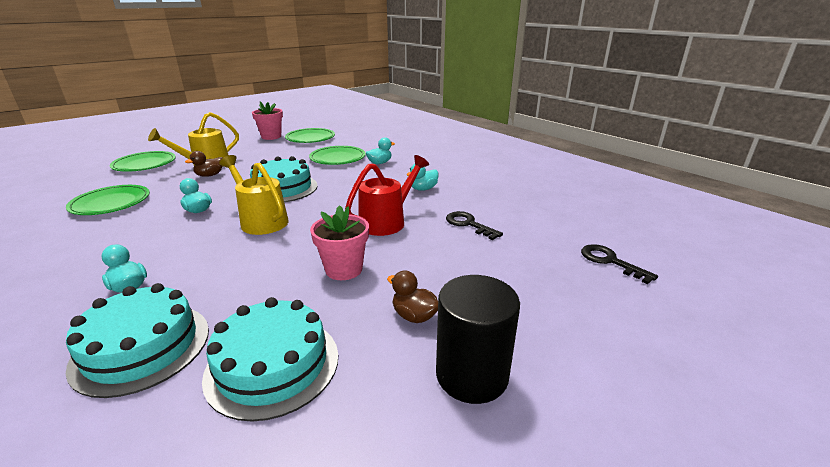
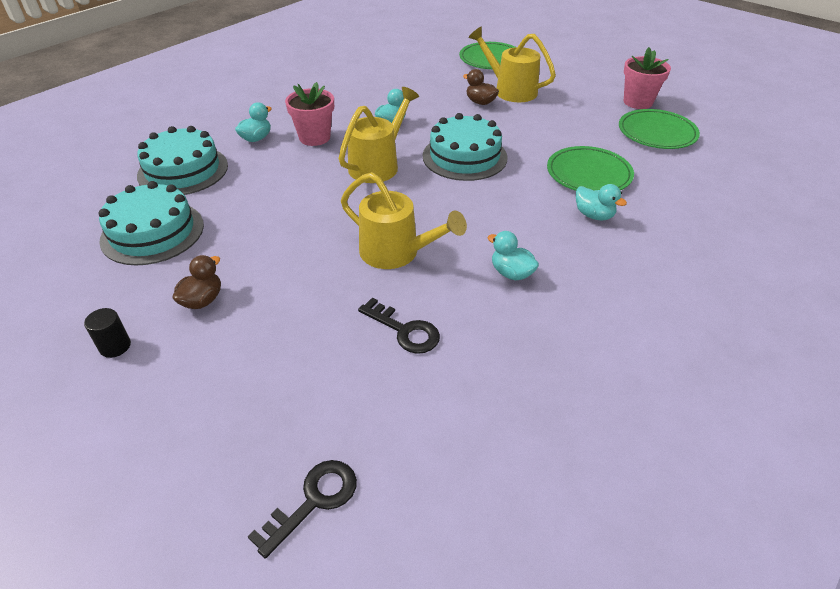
camera: 80 degrees right, 15 degrees up
(111, 203) = (394, 78): green plate -> none
(344, 269) = (284, 240): pink flower pot -> pink flower pot (314, 137)
(387, 221) = (397, 253): red watering can -> yellow watering can
(468, 224) = (404, 330): black key -> black key turned 90 degrees clockwise
(471, 375) = (115, 346): black cylinder -> black cylinder, size x0.46

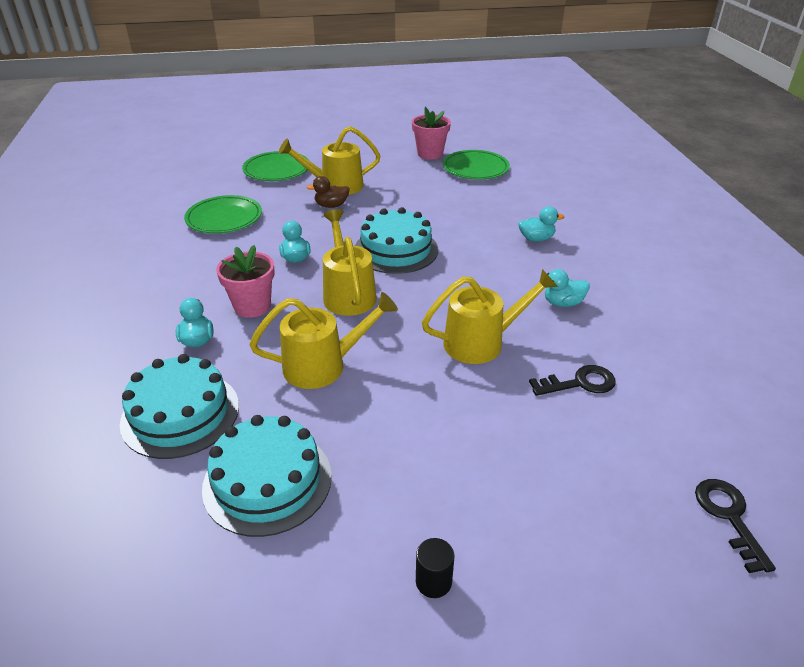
camera: 50 degrees left, 5 degrees down
(202, 300) = (425, 486): brown duck -> none
(285, 196) = (324, 365): none -> yellow watering can
(588, 174) = (488, 215): green plate -> green plate (224, 218)

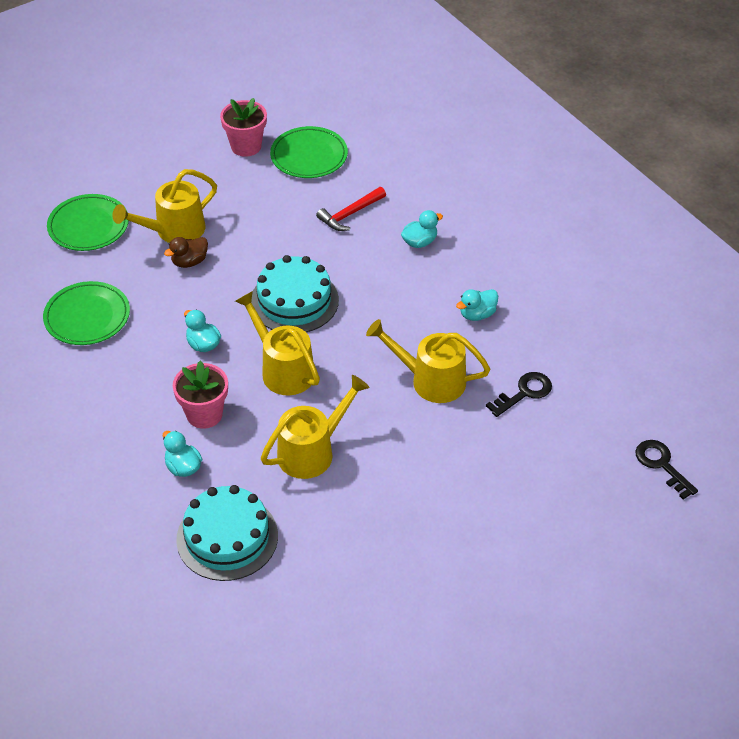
camera: 25 degrees left, 10 degrees up
(267, 481) = (338, 562): turquoise cake -> none
(433, 581) = (494, 582): black cylinder -> none
(482, 342) = (430, 380): yellow watering can -> yellow watering can turned 120 degrees counterclockwise
(485, 208) = (350, 214): none -> red hammer

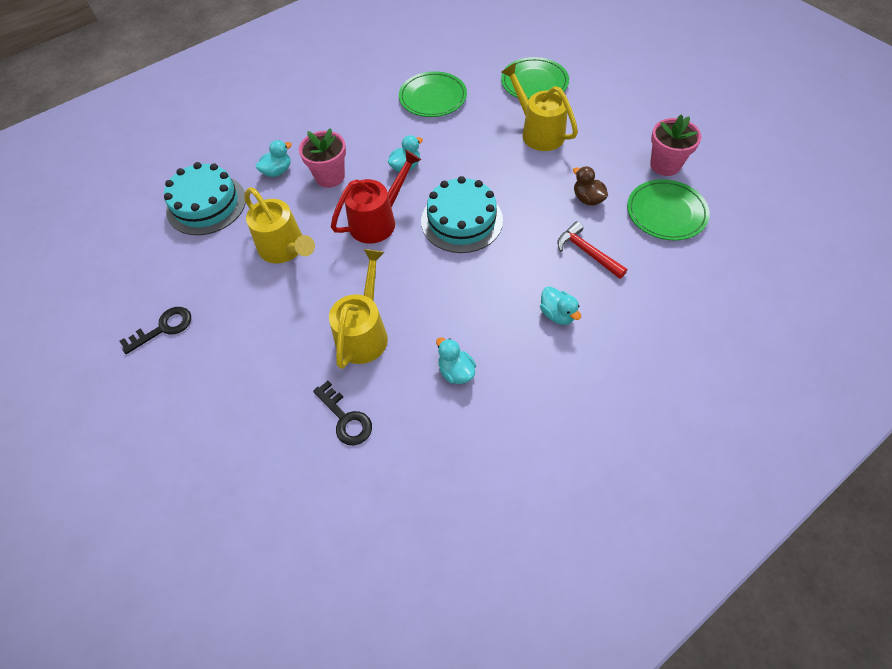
camera: 90 degrees right, 10 degrees up
(189, 262) = (502, 146): brown duck -> brown duck (587, 199)
(282, 369) = (378, 220): yellow watering can -> red watering can
(661, 465) = (234, 565): black key -> black key (163, 328)

